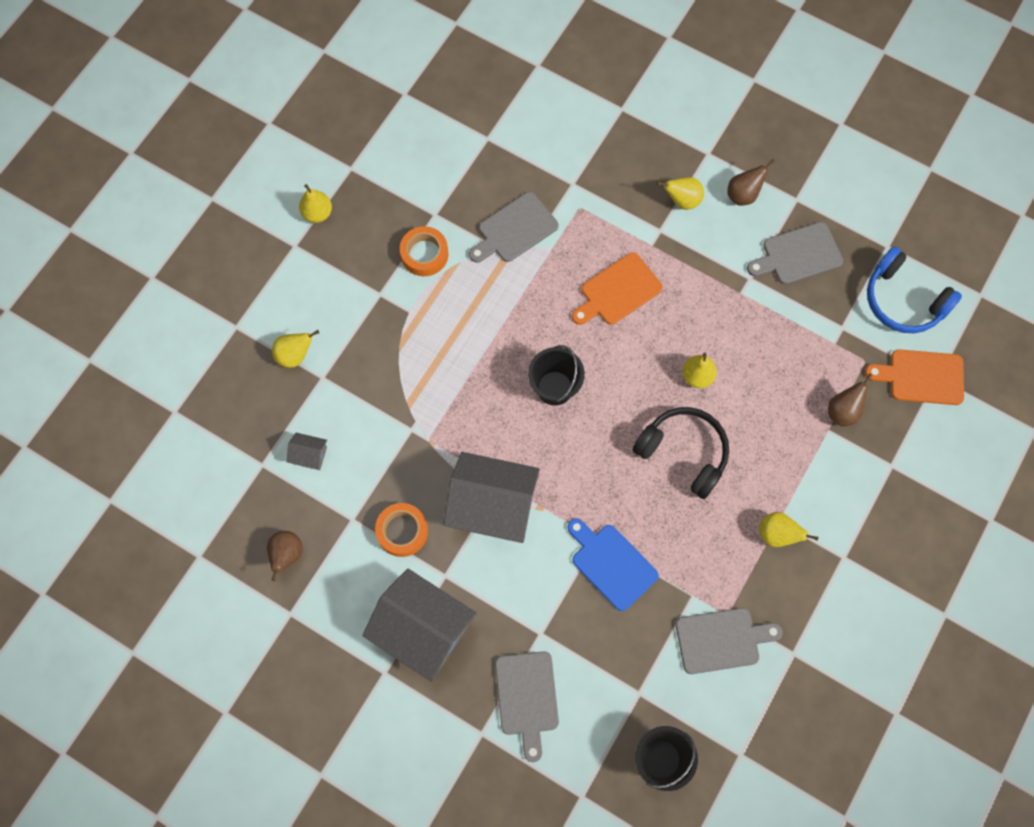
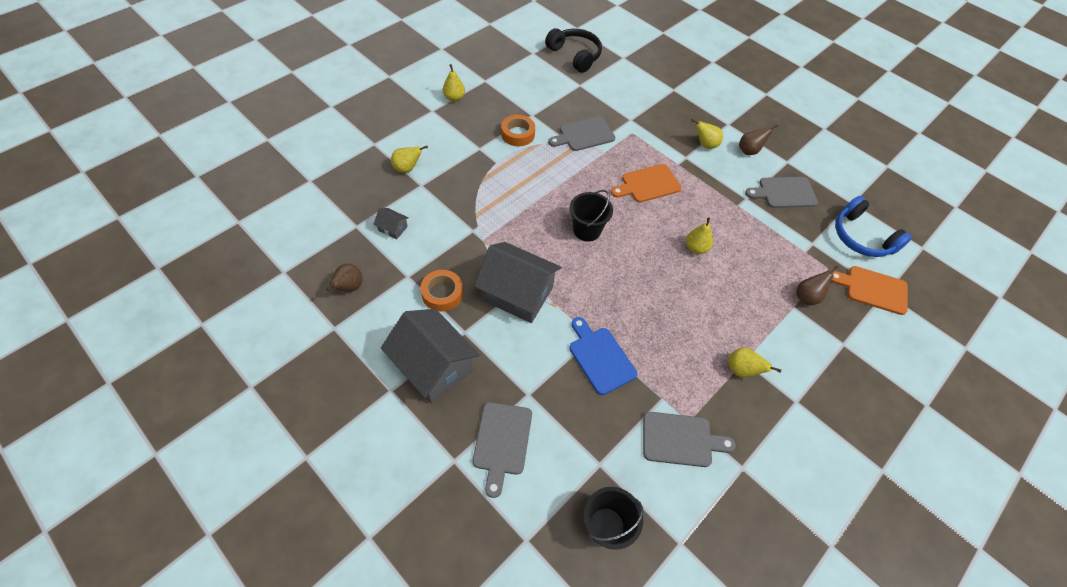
camera: 10 degrees right, 15 degrees down
(683, 453) = (675, 295): black headphones -> black headphones (575, 55)

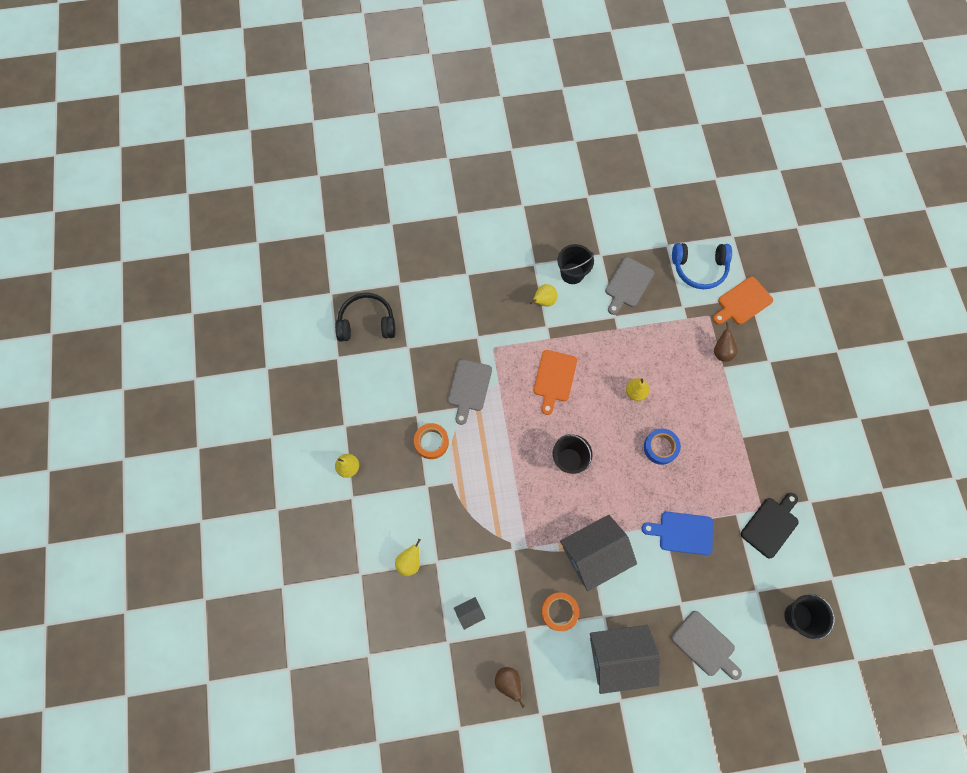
camera: 50 degrees left, 15 degrees up
(665, 294) = (660, 447): none -> blue tape
(681, 439) = (770, 525): grey cutting board -> black cutting board
(741, 370) = (748, 445): yellow pear -> none
(749, 151) = (572, 273): brown pear -> black bucket

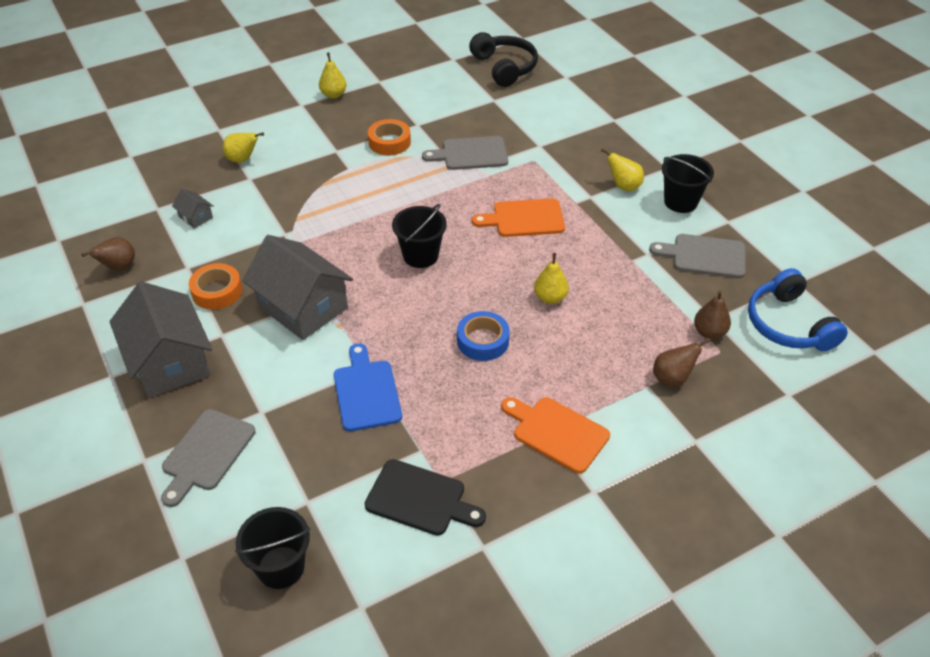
camera: 70 degrees right, 25 degrees down
(692, 314) = (709, 332): none -> brown pear
(743, 302) = (772, 387): orange cutting board -> orange cutting board (557, 433)

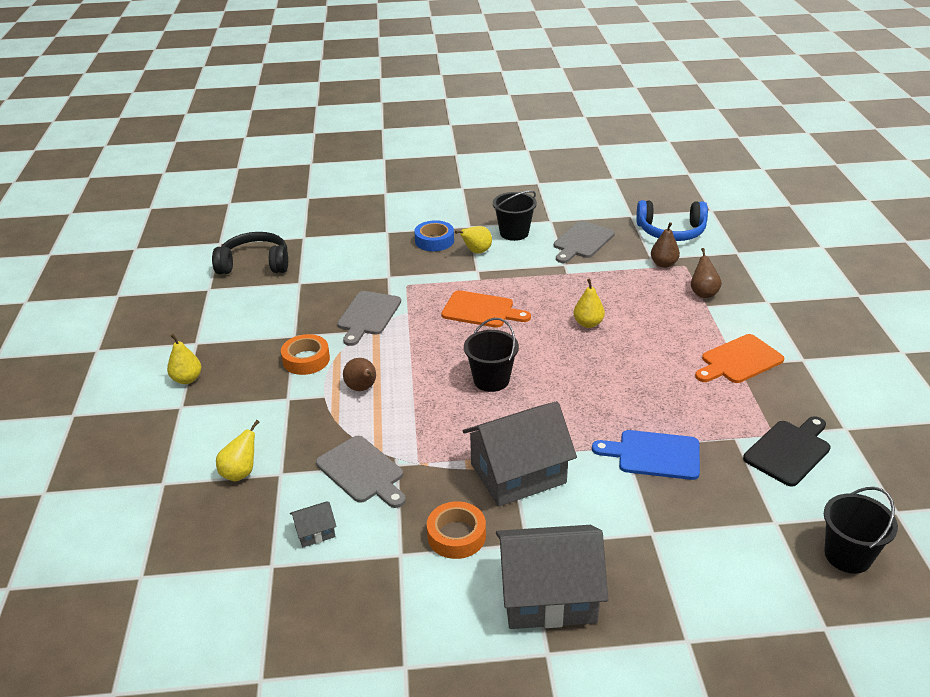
camera: 65 degrees left, 10 degrees down
(118, 267) = (358, 620): brown pear -> brown pear (362, 388)
(206, 453) = (694, 585): grey cutting board -> grey cutting board (362, 471)
(483, 341) = (621, 372): blue tape -> blue tape (434, 241)
(524, 219) = (481, 310): orange cutting board -> orange cutting board turned 90 degrees counterclockwise

